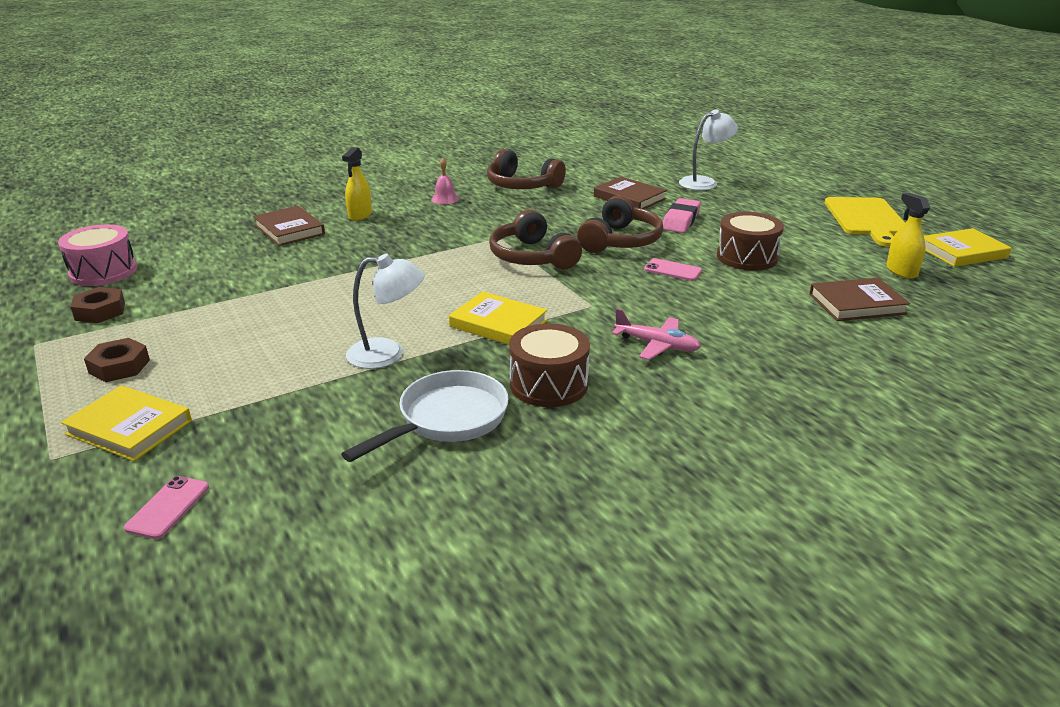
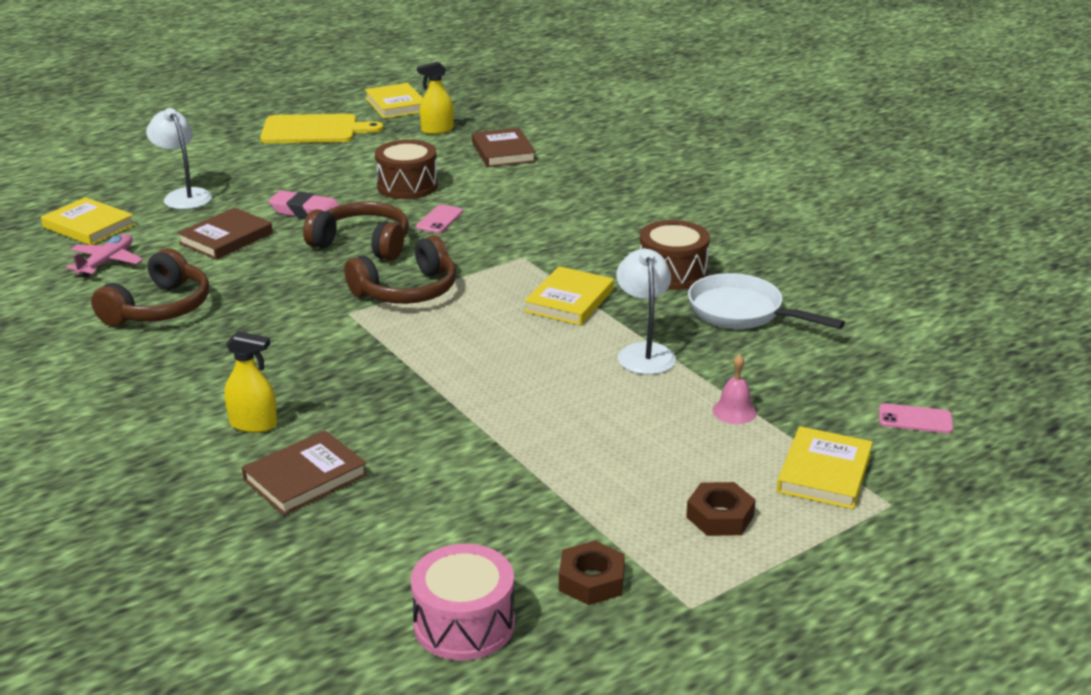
camera: 95 degrees left, 0 degrees up
(445, 199) = (200, 362): pink bell -> pink bell (734, 411)
(647, 161) = (89, 226): none -> yellow book
(657, 345) = (593, 229): pink plane -> pink plane (107, 262)

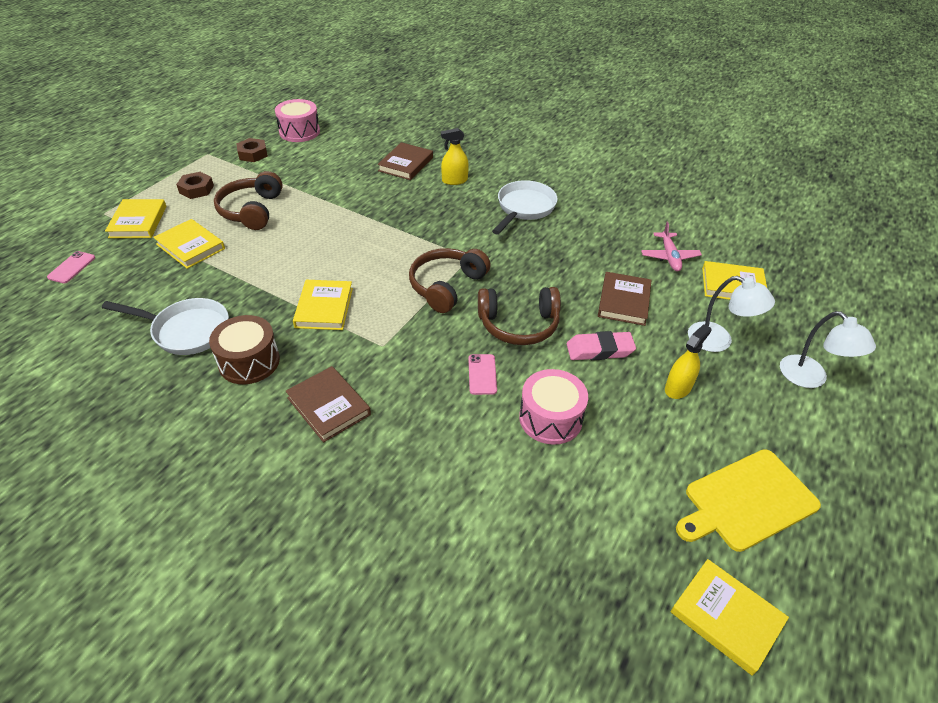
camera: 155 degrees right, 15 degrees up
(160, 308) = (587, 232): brown headphones -> brown headphones (251, 210)
(201, 355) = (524, 208): none -> white pan
(407, 186) = (550, 418): brown drum -> pink drum
(437, 130) = (615, 557): yellow spray bottle -> yellow spray bottle (678, 388)
(503, 152) = (501, 528): brown book -> brown book (328, 406)
(644, 352) = (256, 275): white lamp -> white lamp (810, 378)
(734, 411) = (190, 246): pink bell -> yellow book
(915, 419) = (71, 267): pink phone -> pink phone turned 60 degrees counterclockwise

